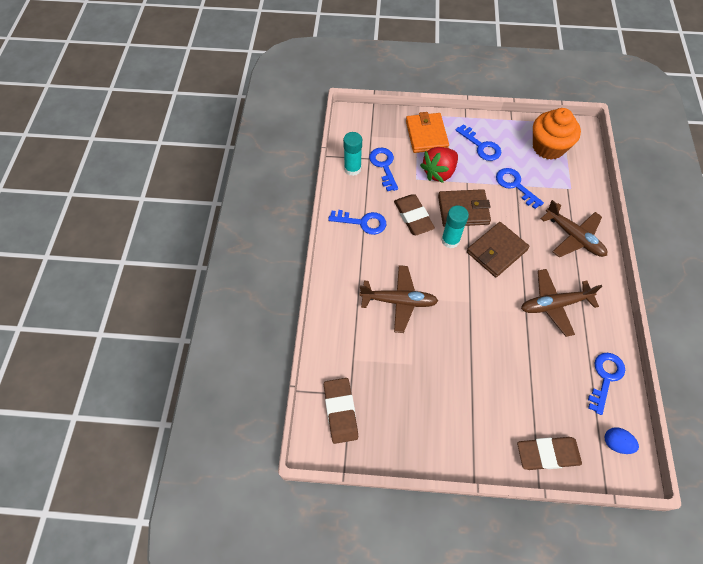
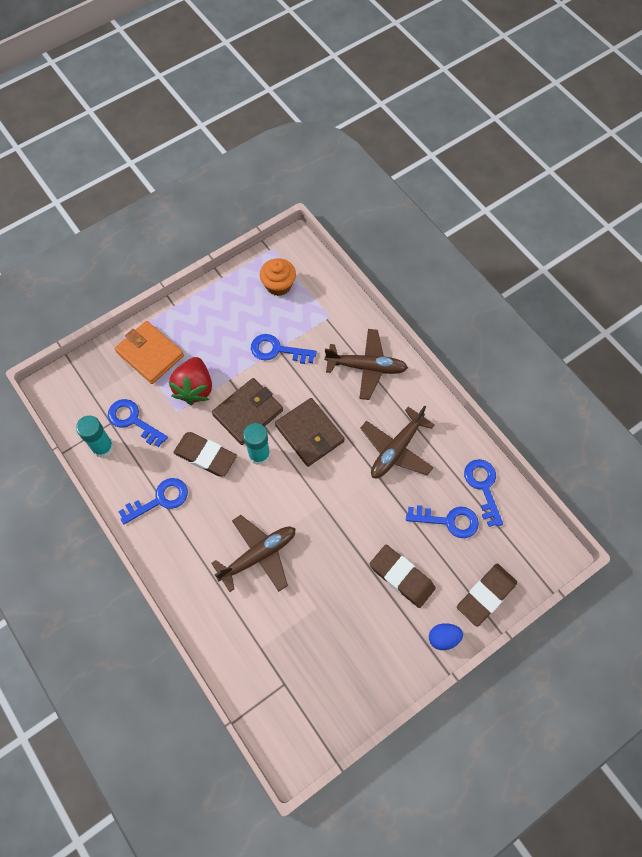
camera: 40 degrees left, 5 degrees up
(340, 411) = (288, 707): brown eraser -> brown eraser (401, 577)
(481, 146) = (214, 329): blue key -> blue key (448, 521)
(496, 251) = (309, 433): brown wallet -> brown wallet turned 45 degrees counterclockwise
(548, 147) = (278, 285): orange cupcake -> orange cupcake, size x0.66
(616, 443) = (530, 540): blue egg -> blue egg (443, 638)

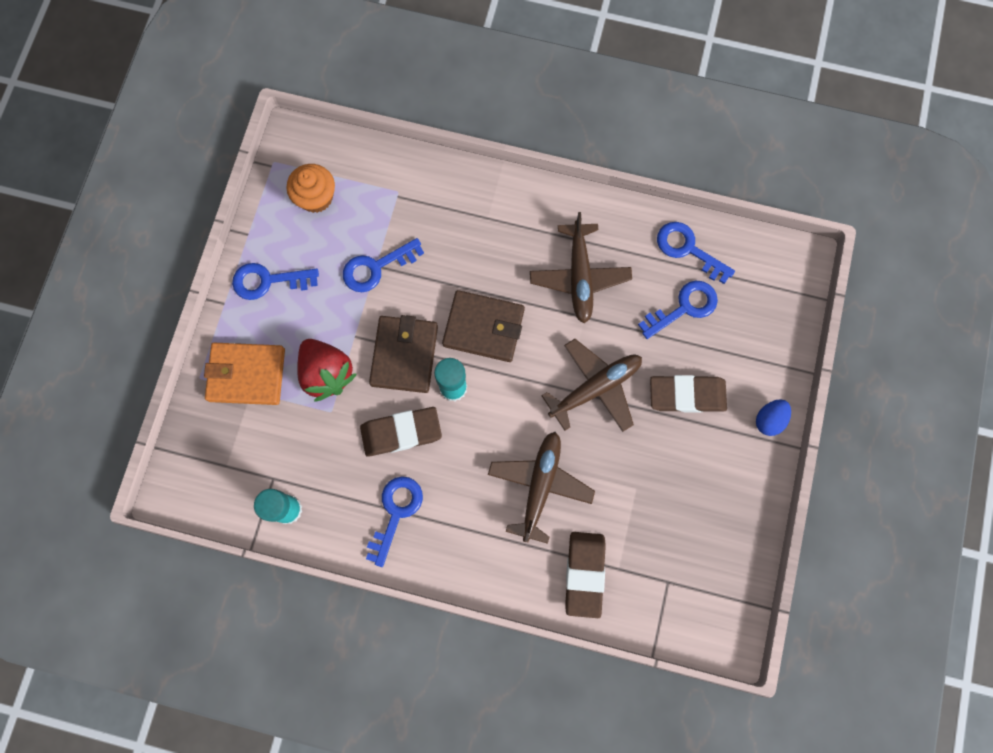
camera: 40 degrees left, 10 degrees up
(133, 420) = (294, 457): blue key -> blue key (268, 281)
(367, 367) = (481, 216): brown plane -> brown plane (595, 387)
(486, 595) = (773, 350): brown eraser -> brown eraser (584, 574)

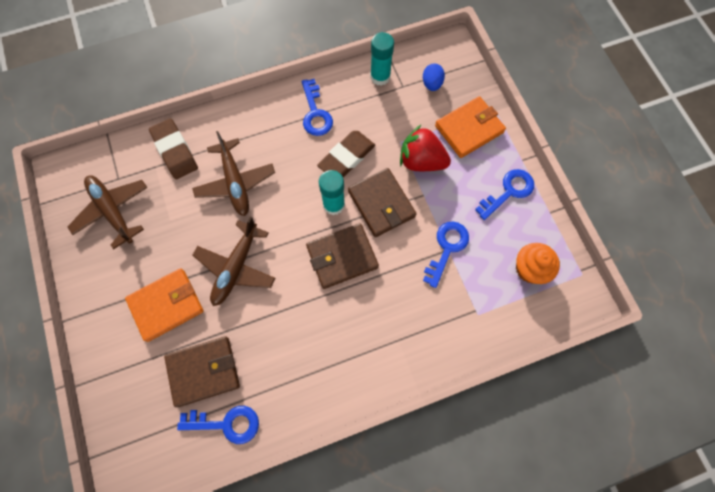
camera: 145 degrees right, 5 degrees down
(579, 277) = (298, 341): brown plane -> brown plane (112, 211)
(684, 307) = (204, 371): blue key -> brown wallet
(687, 395) = (166, 305): brown eraser -> orange wallet
(769, 420) = (95, 327): blue egg -> blue egg (432, 84)

